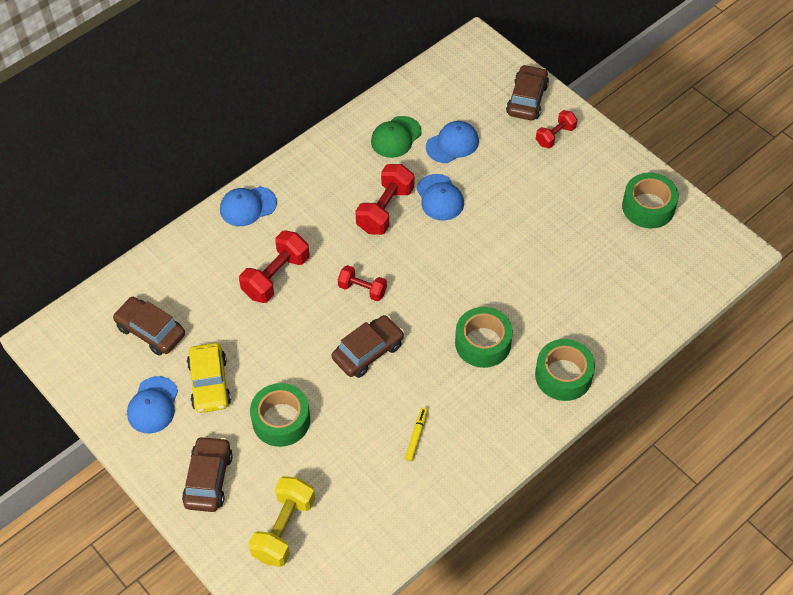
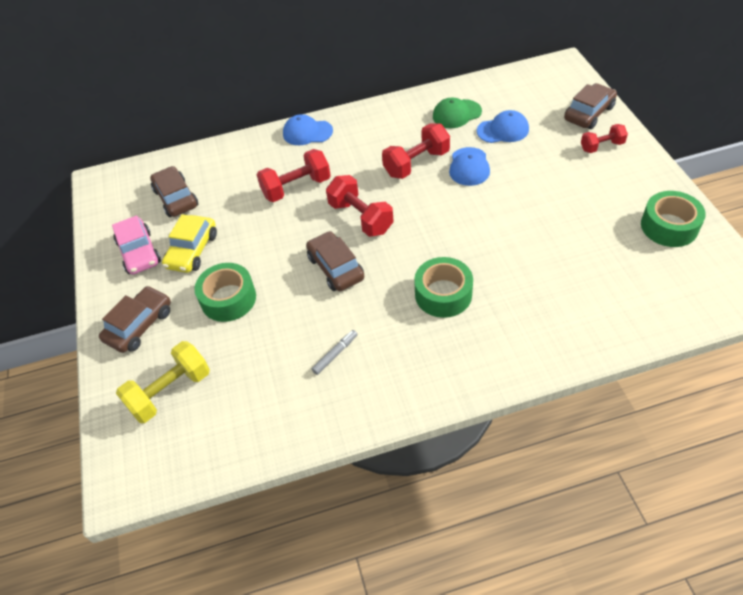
camera: 30 degrees right, 5 degrees down
(153, 405) = (139, 252): blue cap -> pink car
(362, 289) = (361, 218): red dumbbell -> red dumbbell, size x1.61
(368, 351) = (335, 268): brown car -> brown car turned 105 degrees counterclockwise
(416, 436) = (335, 354): yellow marker -> grey marker
(563, 375) = (507, 349): green tape -> none

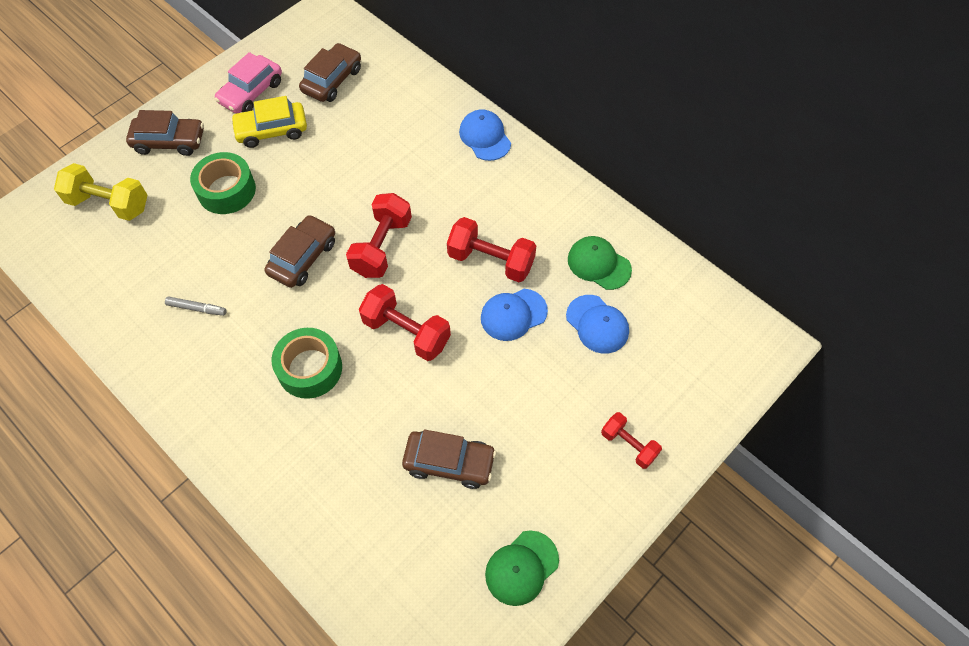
camera: 55 degrees right, 10 degrees up
(296, 188) = (396, 169): red dumbbell -> red dumbbell (406, 332)
(588, 113) = (686, 408): brown car -> brown car (449, 462)
(669, 226) = (521, 568): green tape -> green cap

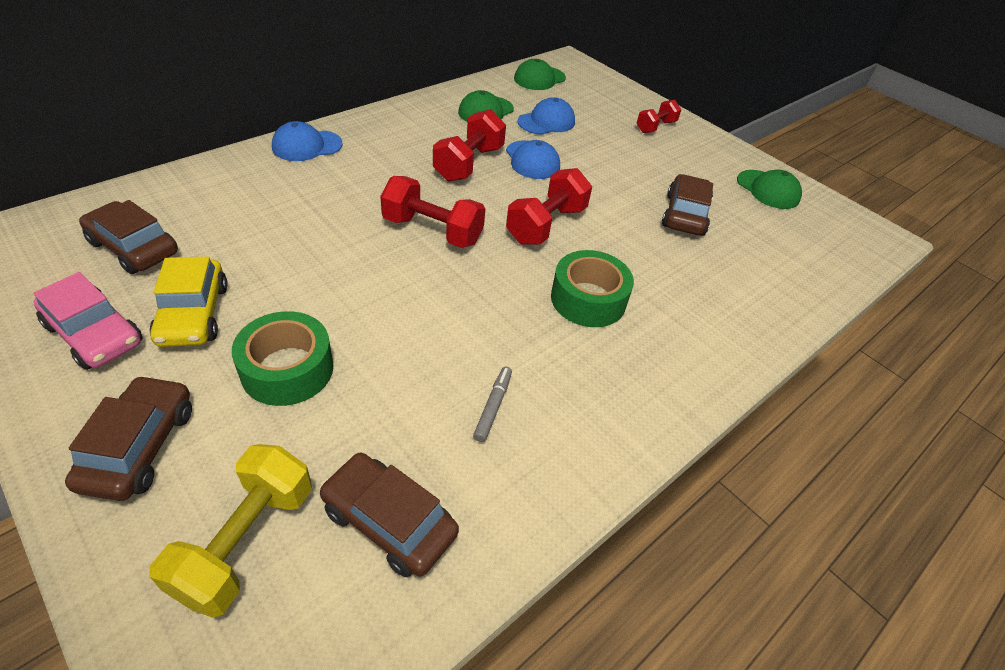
camera: 90 degrees left, 15 degrees down
(303, 257) = (431, 295): brown car -> brown car (389, 521)
(700, 312) = (539, 78): none -> green cap

